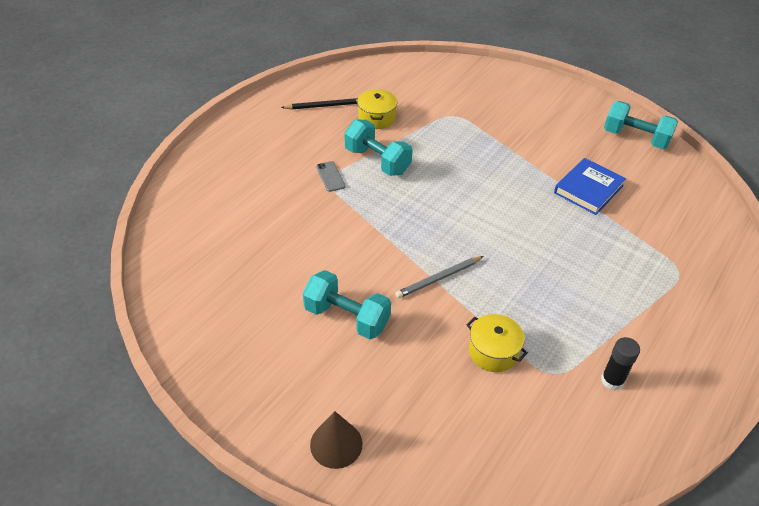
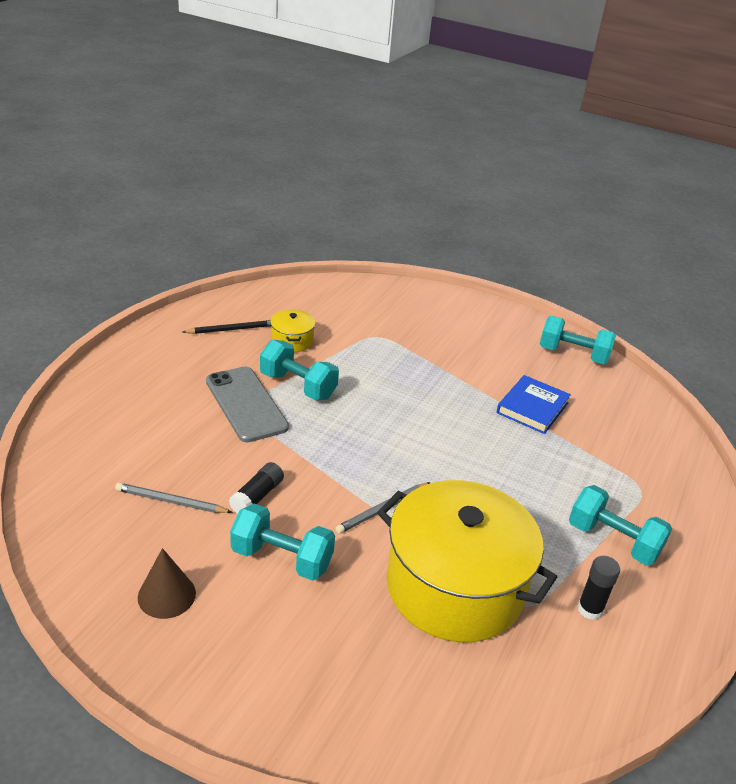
camera: 10 degrees left, 10 degrees down
(259, 262) = (171, 501): none -> grey pencil
(330, 176) = (246, 404): grey phone -> grey phone, size x2.29
(331, 261) = (257, 496): none -> black glue stick
(336, 444) = (285, 706): brown cone -> brown cone (166, 595)
(493, 352) = (455, 586): yellow pot -> yellow pot, size x2.40
(644, 319) = (613, 540): none -> turquoise dumbbell

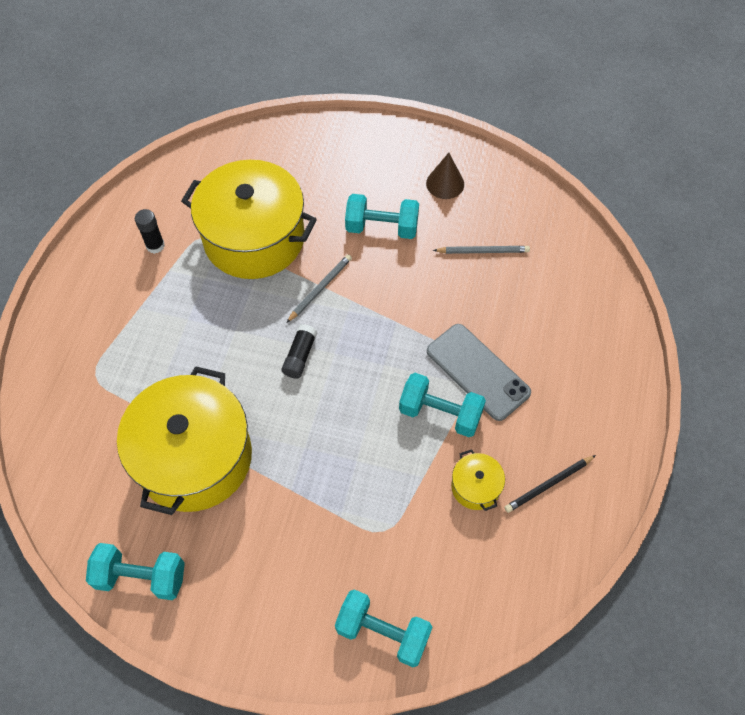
camera: 170 degrees right, 25 degrees up
(257, 496) = (422, 273): black glue stick -> black glue stick (300, 356)
(532, 408) = (194, 457): blue book -> yellow pot
(613, 540) = (129, 310): turquoise dumbbell -> turquoise dumbbell (383, 632)

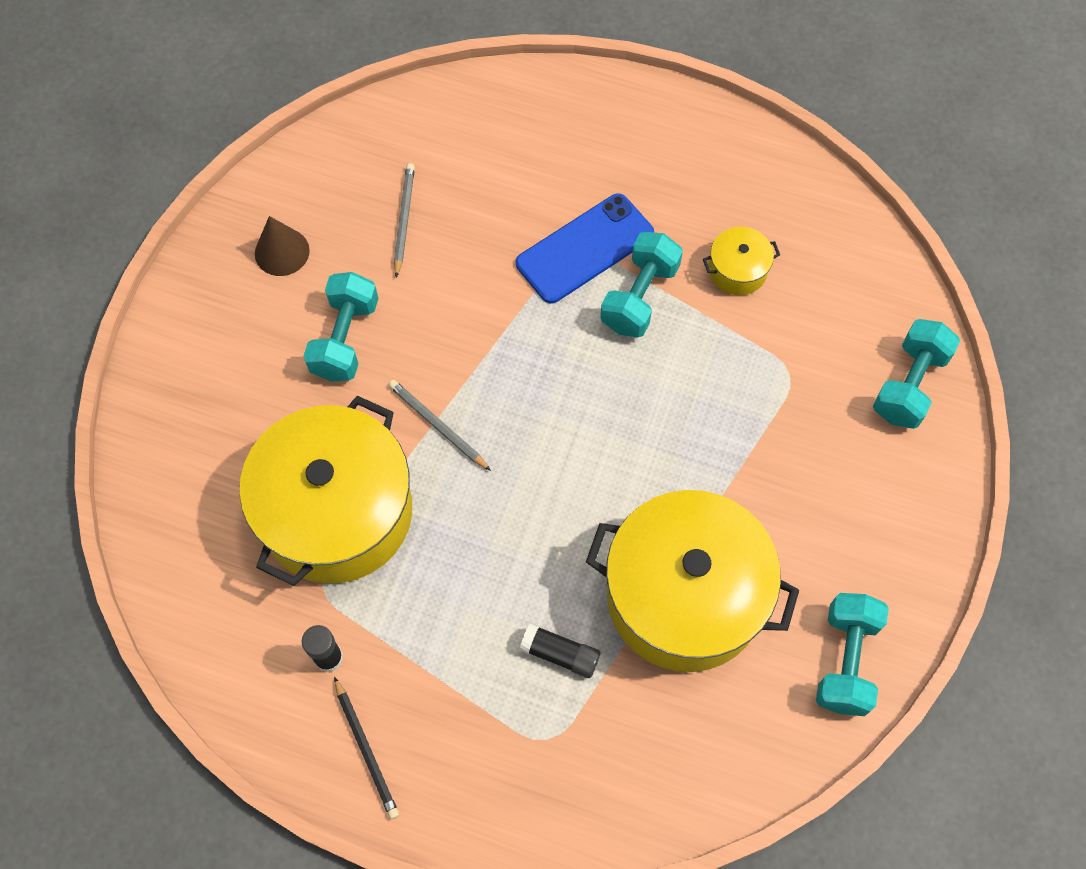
camera: 85 degrees left, 5 degrees up
(300, 356) = (542, 457): black glue stick -> black glue stick (560, 654)
(477, 372) = (585, 249): grey phone -> blue phone
(548, 485) = (737, 195): black pencil -> black pencil (366, 750)

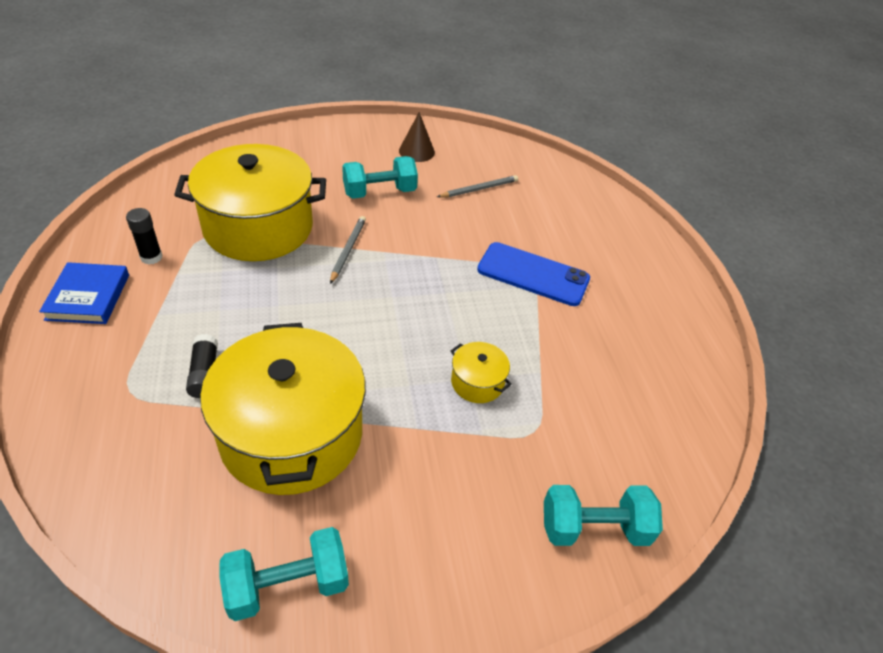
camera: 55 degrees right, 20 degrees down
(366, 750) = (88, 297): black pencil -> blue book
(639, 297) = (522, 315): turquoise dumbbell -> none
(737, 270) = (592, 364): yellow pot -> yellow pot (477, 382)

